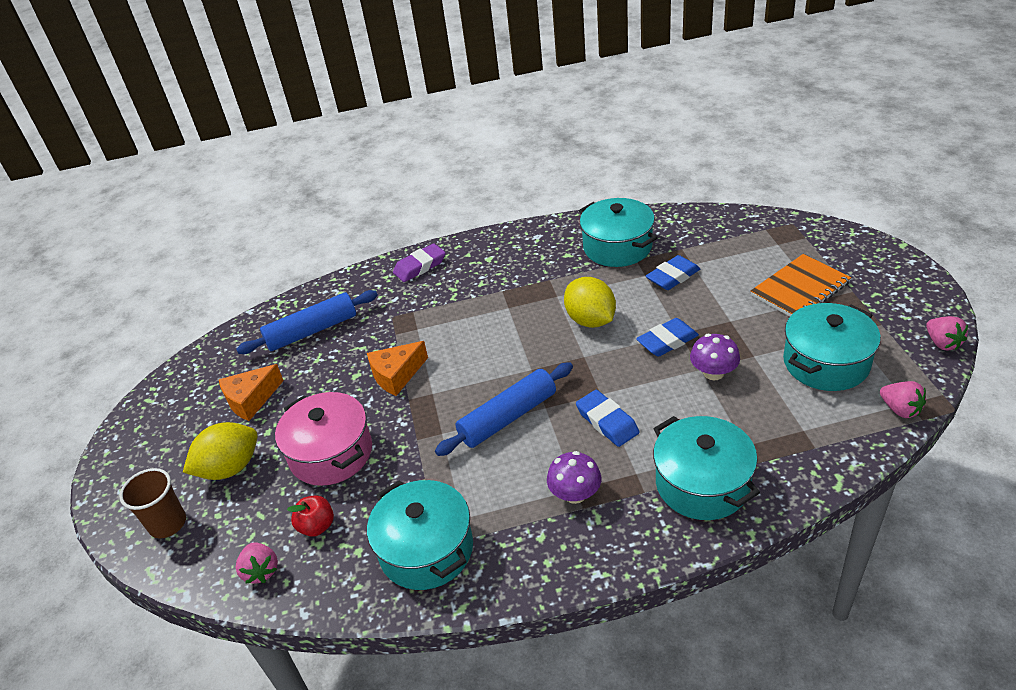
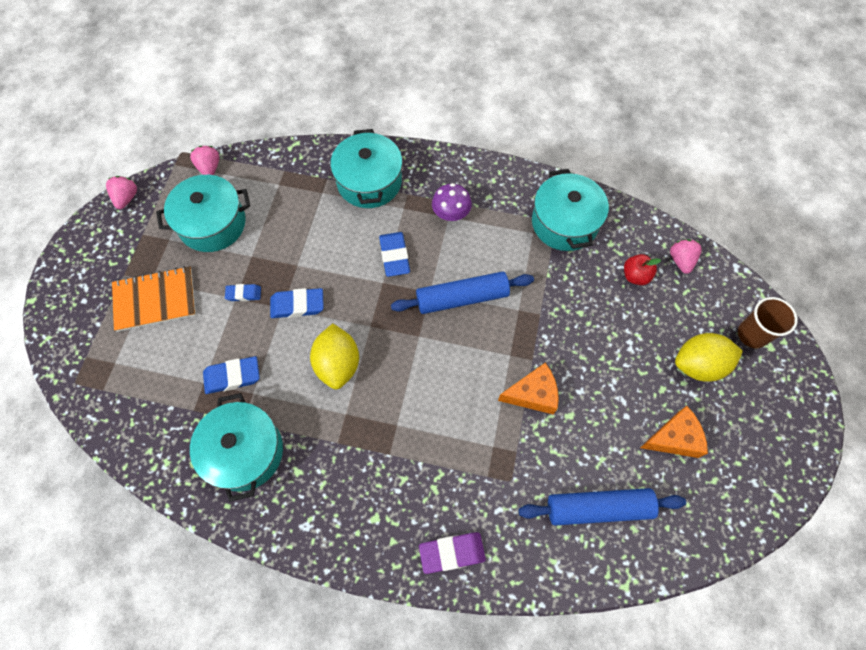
camera: 160 degrees left, 25 degrees up
(331, 453) = (611, 336): pink pot -> none
(713, 373) = (291, 257): purple mushroom -> none
(726, 327) = (244, 294): none -> blue eraser

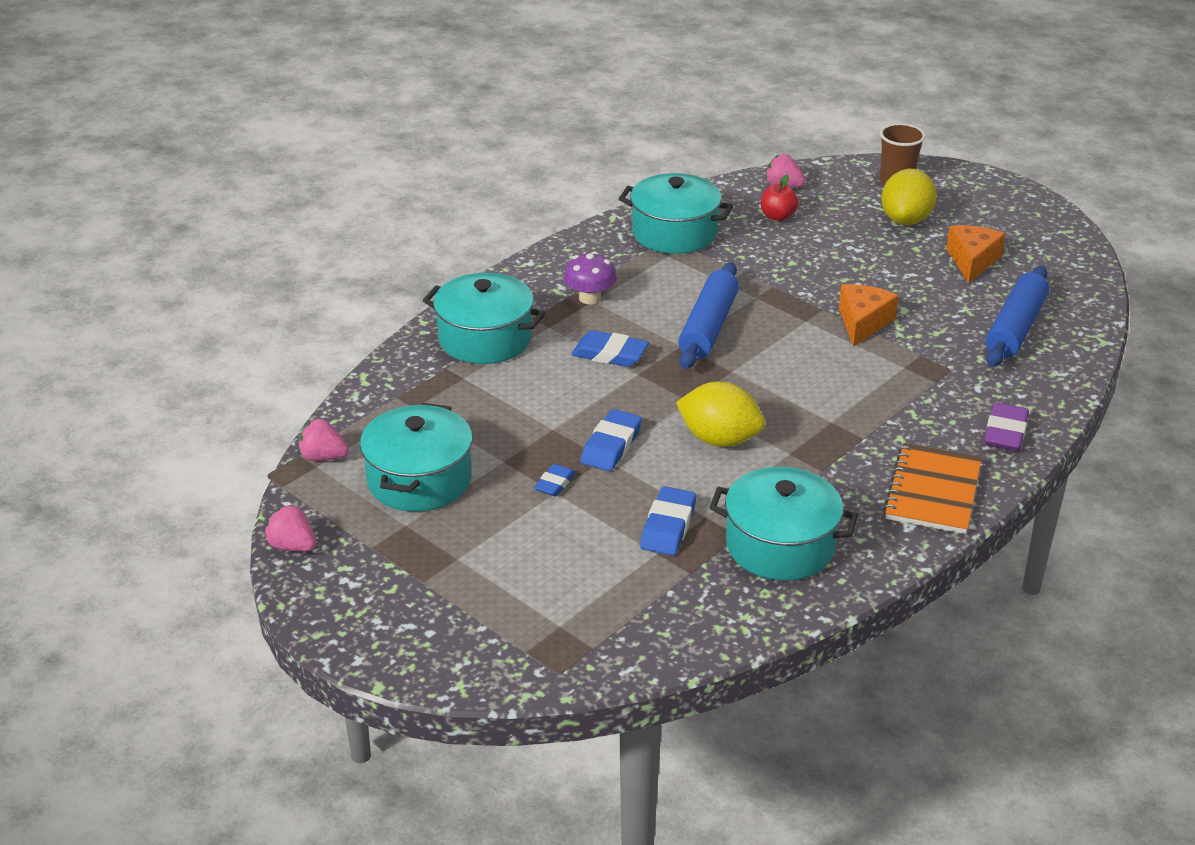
camera: 60 degrees left, 30 degrees down
(155, 300) = (492, 563): orange notebook -> orange notebook (933, 491)

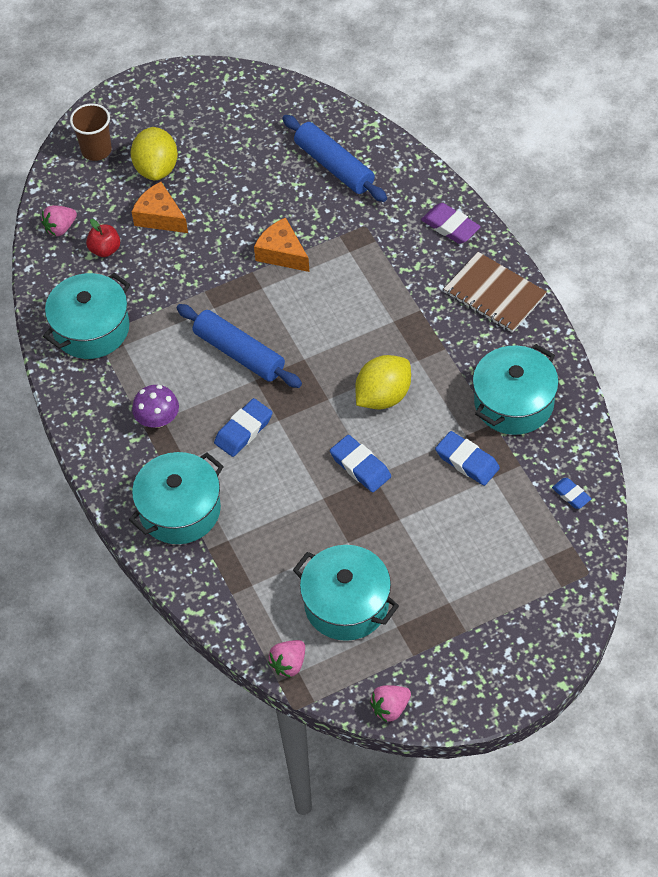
camera: 65 degrees left, 20 degrees up
(555, 484) = (389, 516): blue eraser -> blue eraser (571, 495)
(906, 220) = (156, 168): yellow lemon -> yellow lemon turned 45 degrees clockwise
(933, 491) = (494, 294): orange notebook -> brown notebook
(972, 261) = (236, 152): orange cheese -> orange cheese (160, 217)

